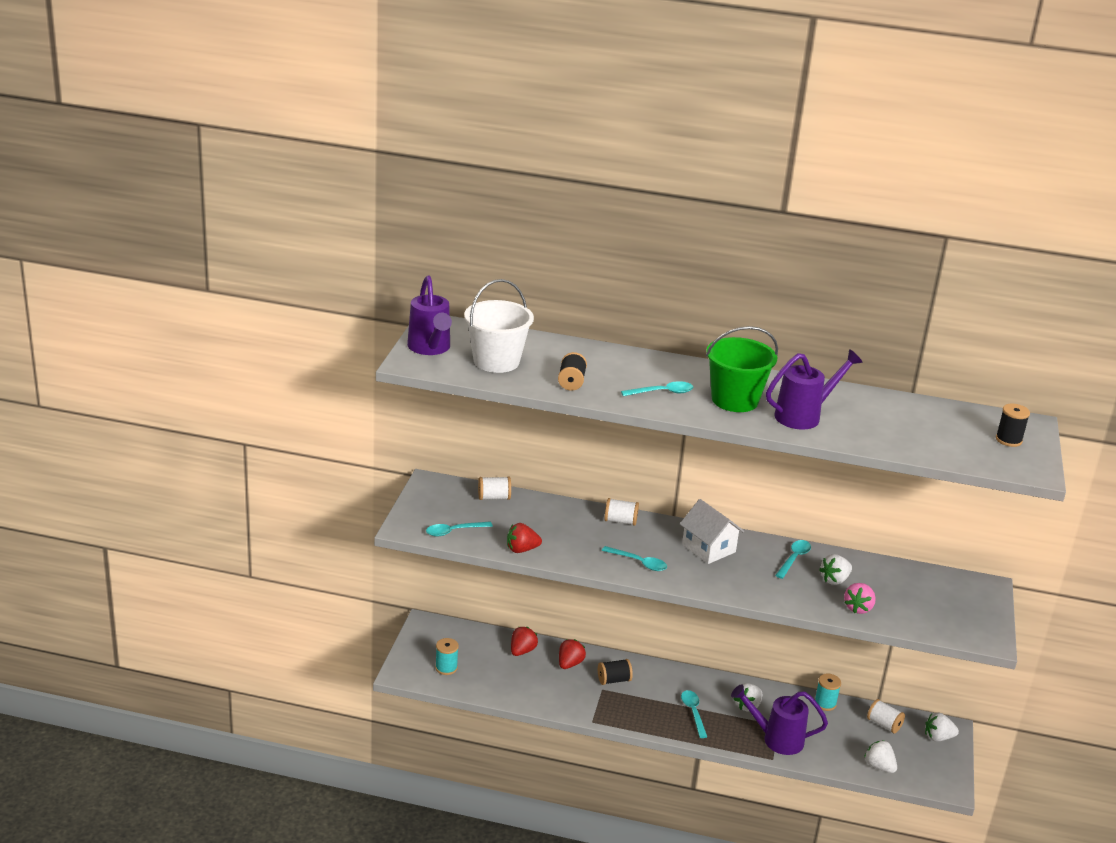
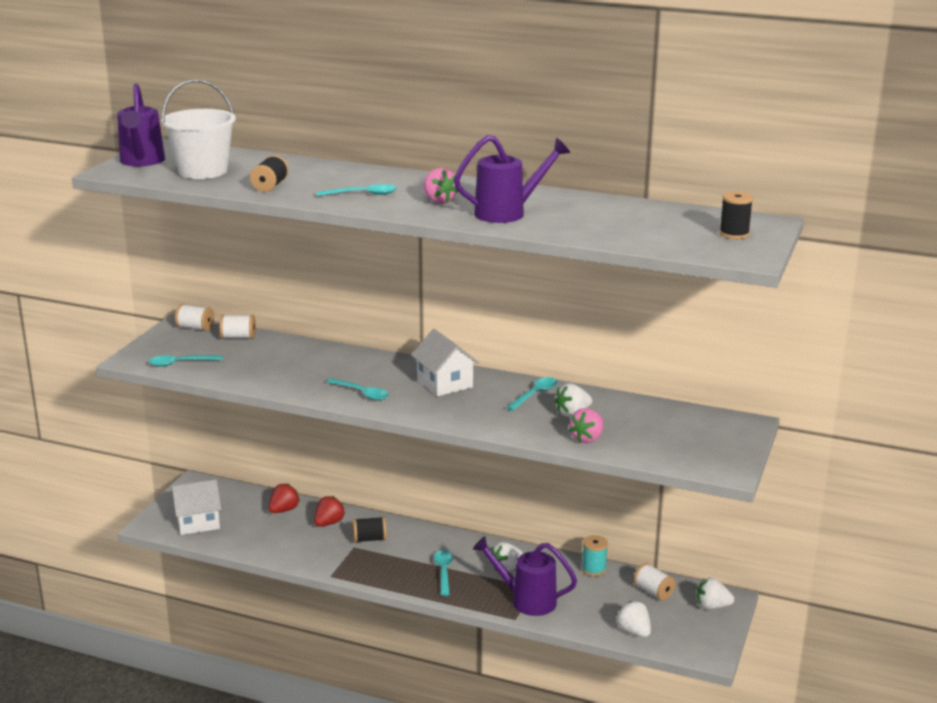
camera: 10 degrees right, 5 degrees down
(446, 668) = (198, 522): turquoise spool -> white house
(521, 549) = (242, 380): red strawberry -> none
(620, 521) = (361, 359): white spool -> white spool (195, 328)
(734, 400) = (438, 201): green bucket -> pink strawberry

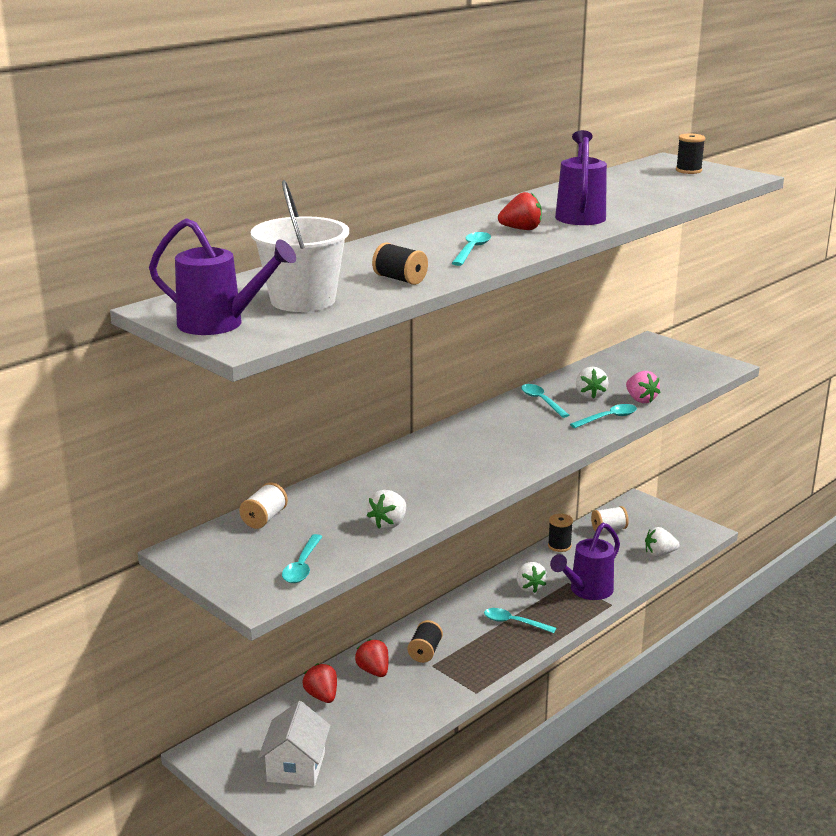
camera: 65 degrees left, 0 degrees up
(195, 328) = (206, 541): white spool -> none
(362, 393) = (475, 475): turquoise spoon -> turquoise spoon (608, 418)
(438, 201) = (521, 229): pink strawberry -> red strawberry
(445, 383) = (486, 433): white house -> none
(593, 569) = (559, 546): turquoise spool -> black spool
(712, 606) = (643, 511): white strawberry -> white strawberry (388, 524)

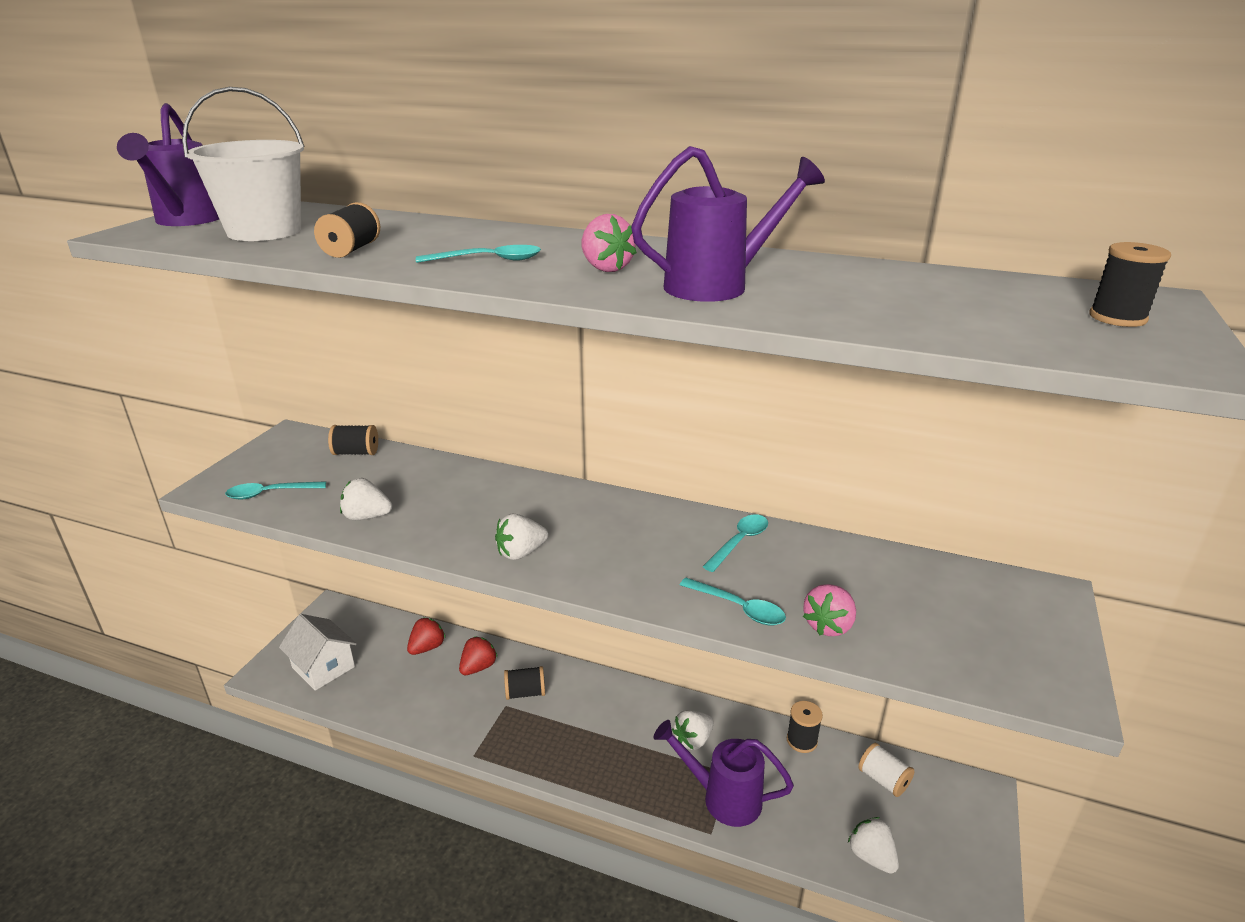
camera: 65 degrees right, 5 degrees up
(264, 518) = (356, 453): white spool -> black spool
(296, 767) = (323, 667): white house -> white house turned 60 degrees clockwise
(514, 622) = (615, 747): turquoise spoon -> none
(521, 229) = (605, 268): red strawberry -> pink strawberry
(590, 395) = (797, 576): white strawberry -> white strawberry (521, 553)

